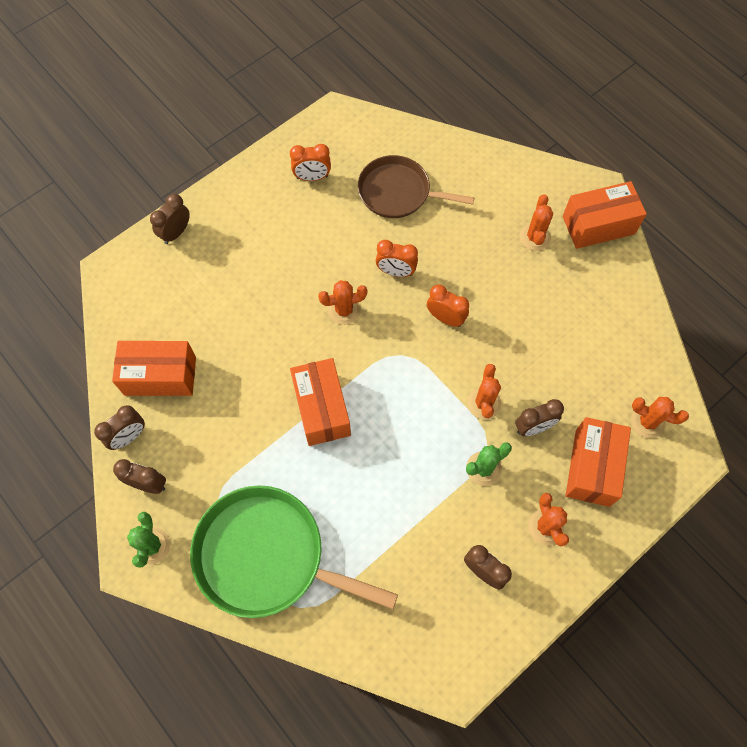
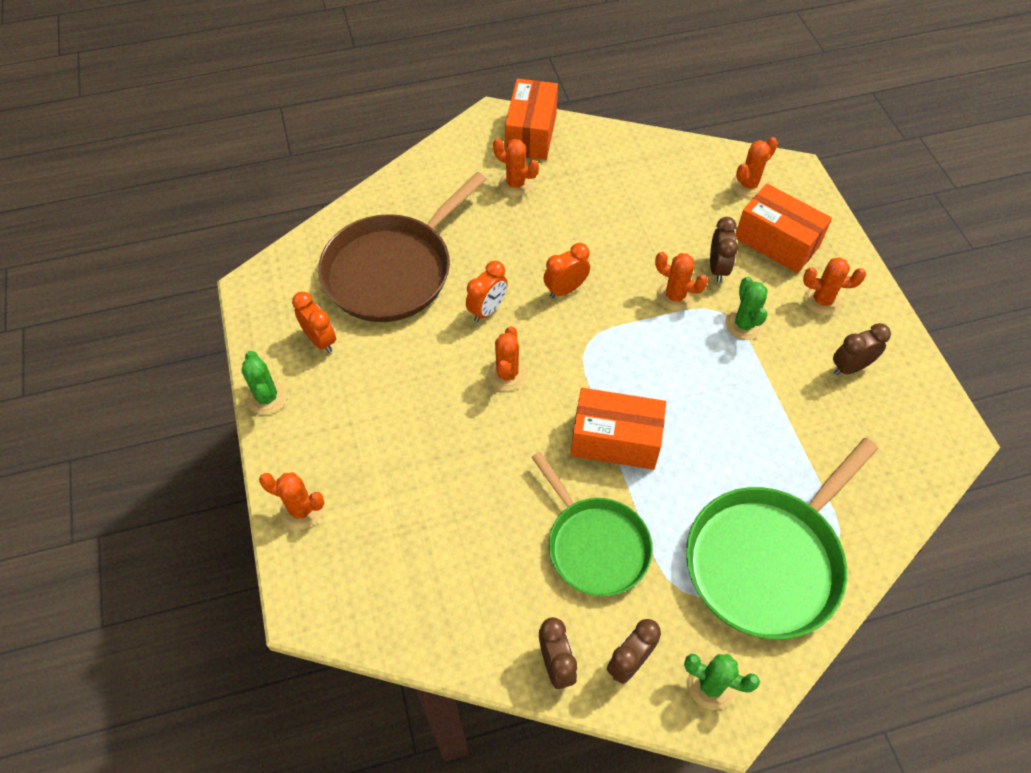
camera: 65 degrees left, 10 degrees down
(160, 376) = (491, 598): orange box -> none
(176, 233) = (301, 510): brown clock -> orange cactus
(227, 428) = (595, 545): none -> green pan
(250, 170) = (267, 397): none -> green cactus
(312, 177) = (320, 340): orange clock -> orange clock turned 60 degrees counterclockwise
(398, 192) = (392, 271): brown pan -> brown pan, size x1.51

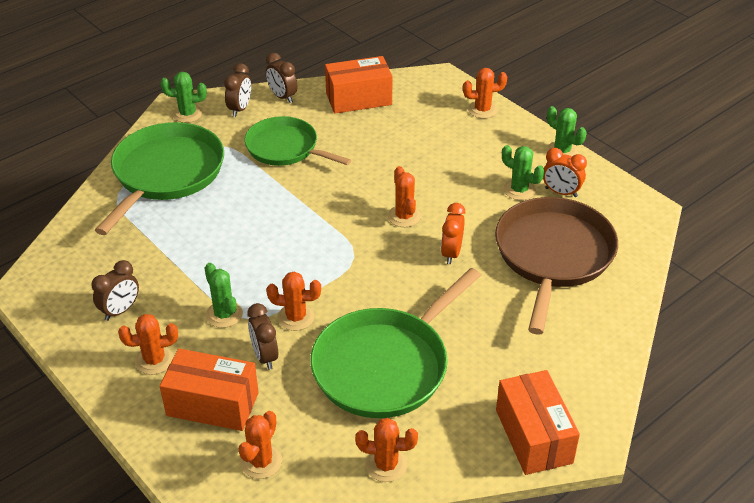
camera: 155 degrees right, 15 degrees down
(360, 361) = (519, 190): none -> green cactus
(515, 184) = (508, 371): orange cactus -> orange cactus (386, 465)
(565, 289) = (396, 290): orange clock -> none
(615, 223) = (385, 366): none -> green pan
(615, 440) = (299, 203): orange box -> orange box (358, 99)

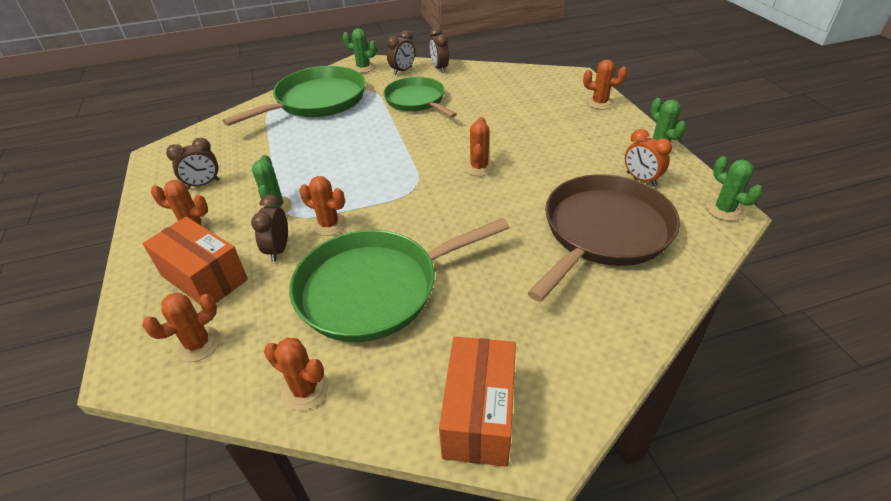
camera: 25 degrees right, 0 degrees up
(358, 99) = (498, 79): orange box -> none
(451, 253) = (503, 206): orange clock -> none
(519, 190) = (600, 169): green cactus -> green cactus (724, 210)

